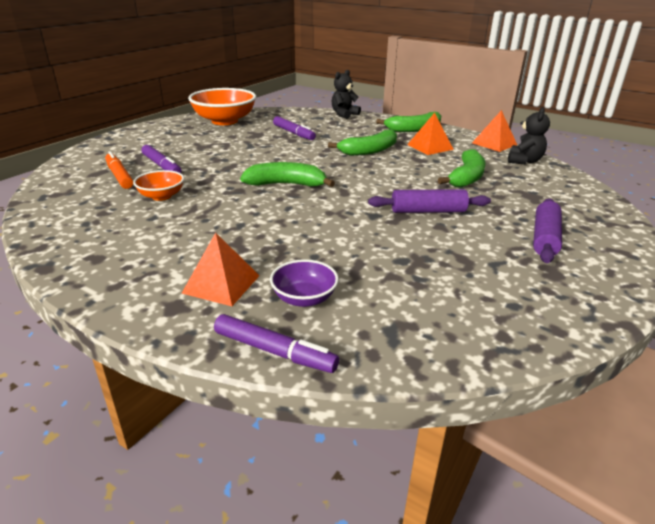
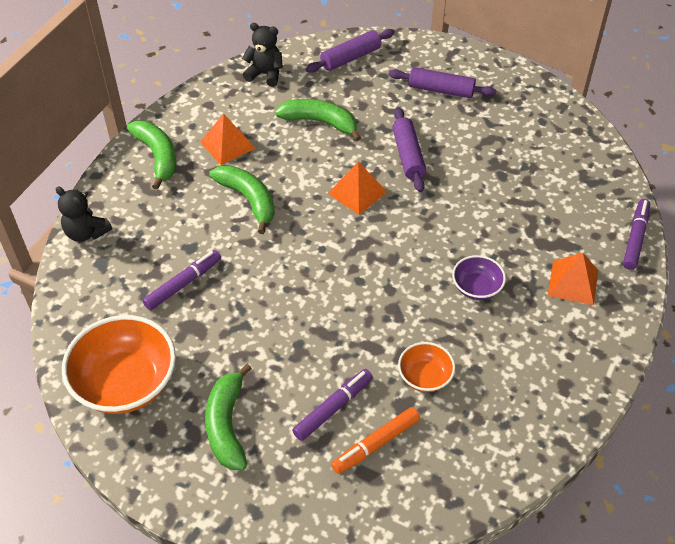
camera: 95 degrees left, 20 degrees up
(286, 184) = (368, 268): green banana -> green banana (227, 425)
(304, 298) = (573, 229): purple bowl -> purple bowl (476, 288)
(494, 144) = (209, 89): orange pyramid -> orange pyramid (357, 192)
(572, 195) = (350, 58): none -> purple rolling pin

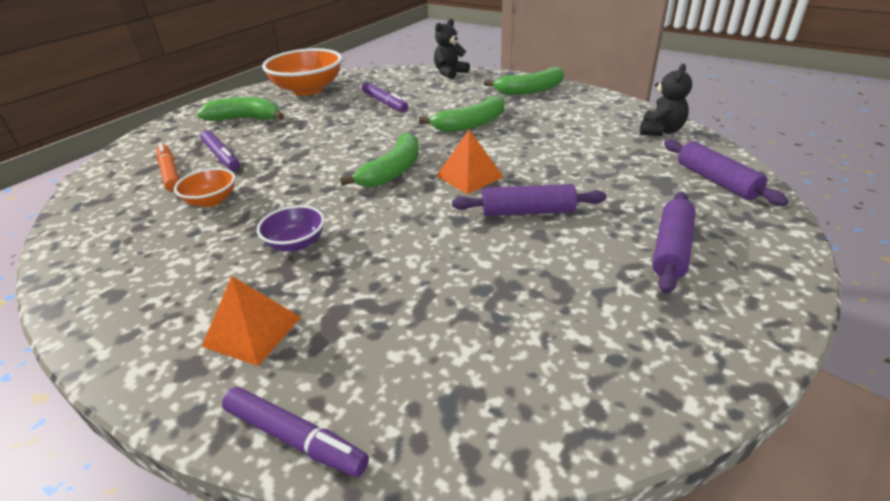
camera: 100 degrees right, 15 degrees down
(227, 145) = (545, 115): orange pyramid -> none
(320, 122) = (584, 159): green banana -> green banana (393, 171)

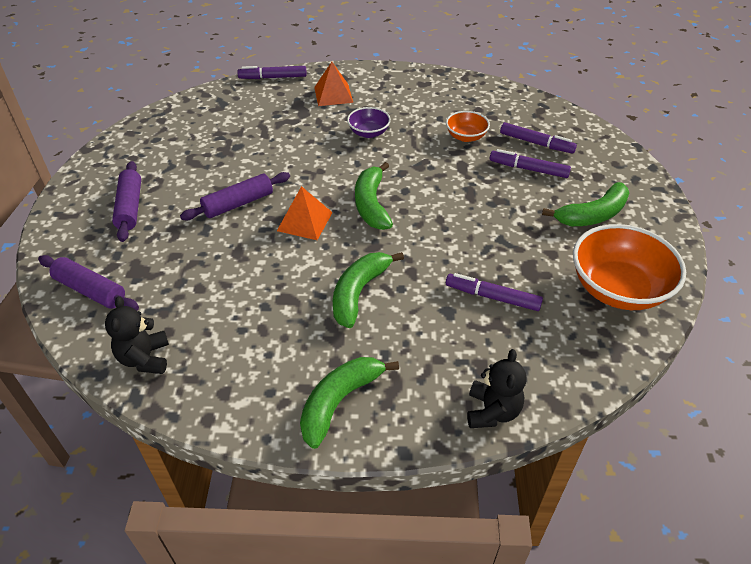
camera: 145 degrees right, 10 degrees up
(170, 173) = (536, 143): orange marker -> purple marker

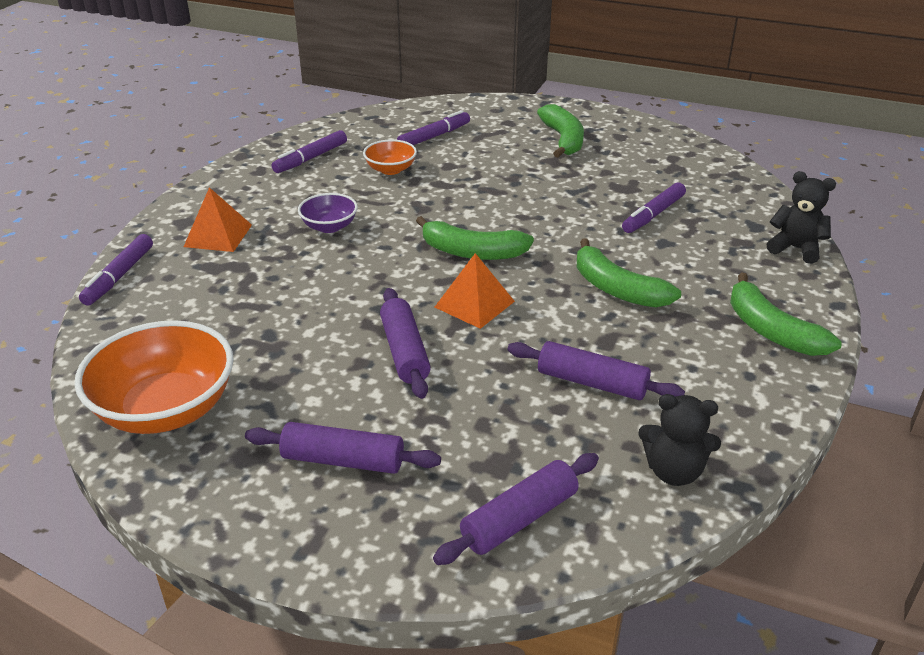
camera: 70 degrees left, 10 degrees down
(231, 299) = (592, 383): none -> purple rolling pin
(528, 169) = (474, 151): purple marker -> purple marker (311, 158)
(618, 289) = (665, 155): orange bowl -> orange bowl (166, 409)

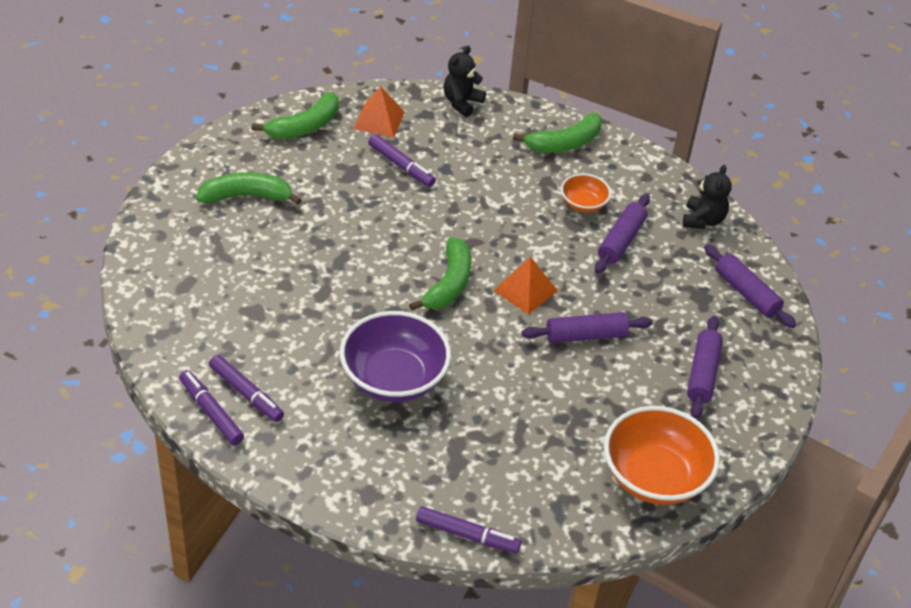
camera: 90 degrees left, 10 degrees up
(218, 235) = (400, 463): orange pyramid -> orange pyramid (379, 120)
(329, 226) = (394, 378): purple bowl -> purple bowl, size x1.94
(390, 169) = (285, 329): orange bowl -> orange bowl (583, 204)
(434, 136) = (216, 290): purple marker -> purple marker (211, 412)
(617, 289) = (509, 208): green banana -> green banana (304, 126)

